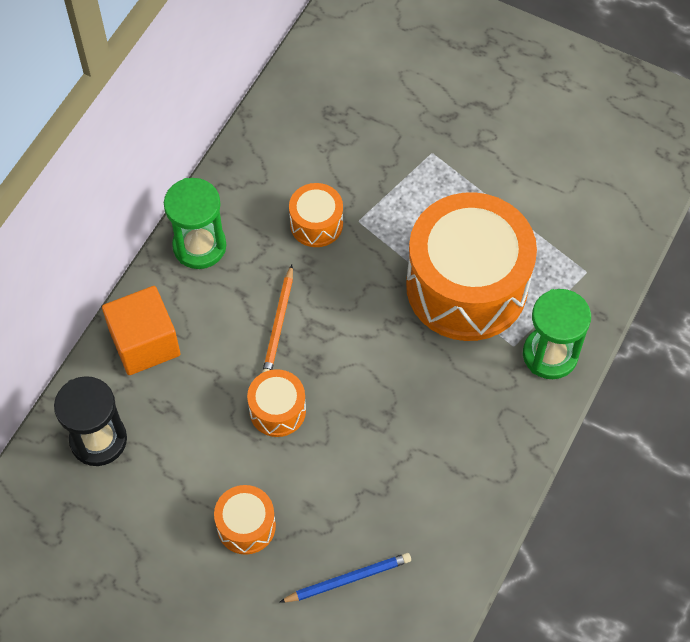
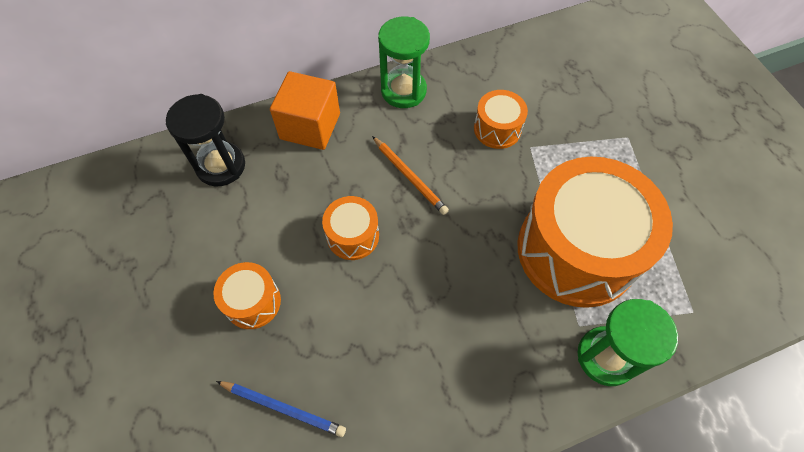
camera: 40 degrees right, 0 degrees up
(278, 324) = (409, 177): orange pencil -> orange pencil turned 90 degrees counterclockwise

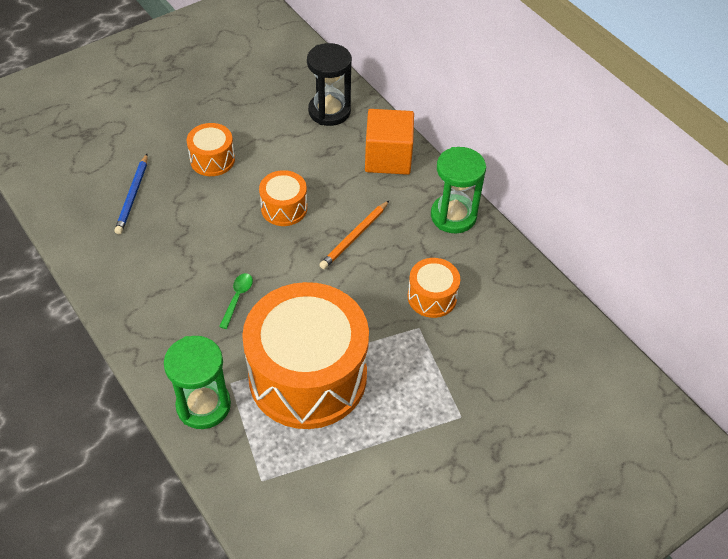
camera: 75 degrees right, 10 degrees down
(469, 302) = (237, 298): none -> green spoon

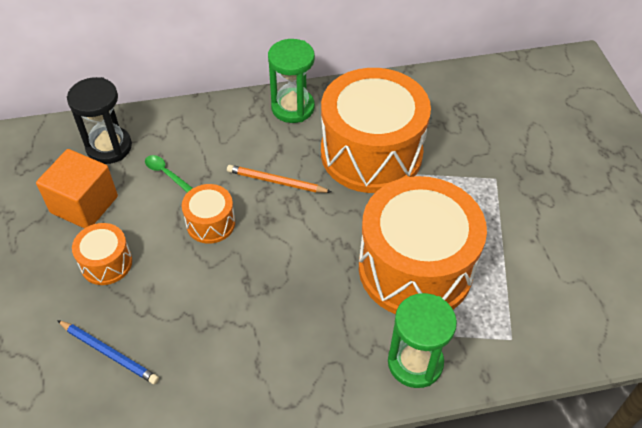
camera: 65 degrees left, 0 degrees up
(237, 298) = (301, 296): green spoon -> green spoon (165, 173)
(354, 236) = (276, 181): orange pencil -> orange pencil turned 135 degrees clockwise
(388, 157) = (198, 126): orange cube -> orange cube (84, 204)
(432, 297) = (371, 153): orange drum -> orange drum, size x2.24

